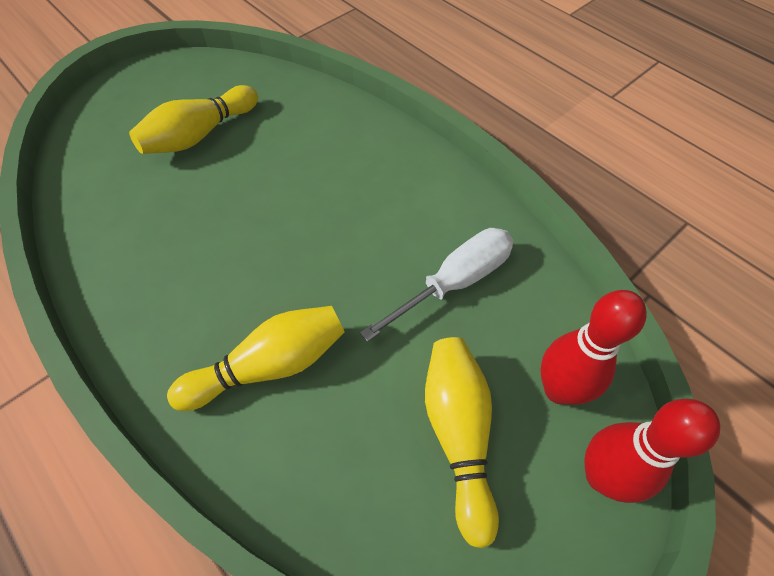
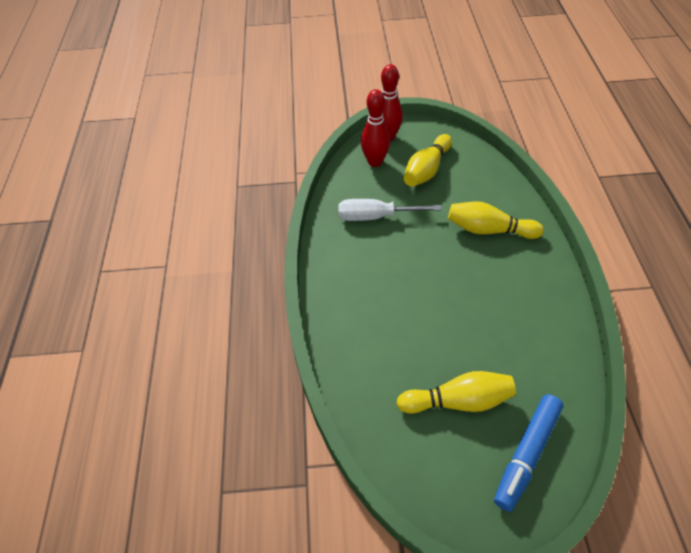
camera: 140 degrees left, 5 degrees down
(112, 129) = (526, 454): none -> blue marker

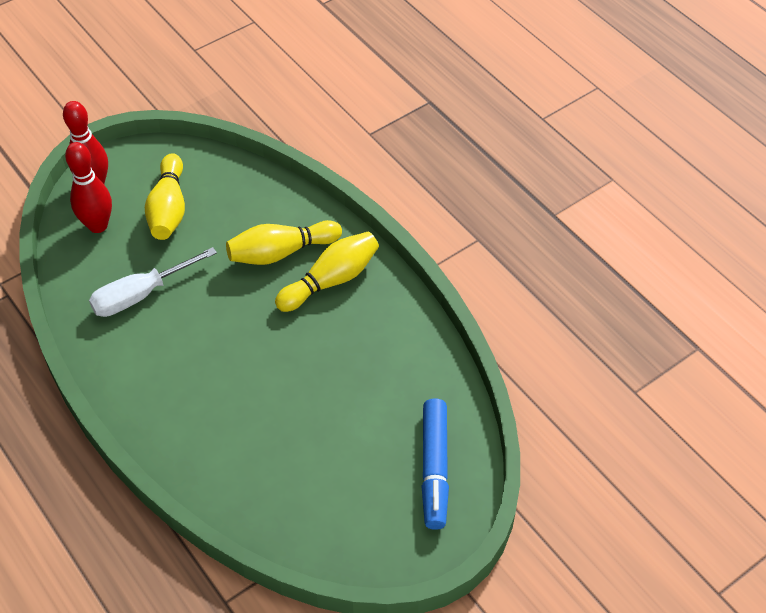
camera: 35 degrees left, 0 degrees up
(458, 401) = (344, 453): yellow bowling pin -> yellow bowling pin (331, 280)

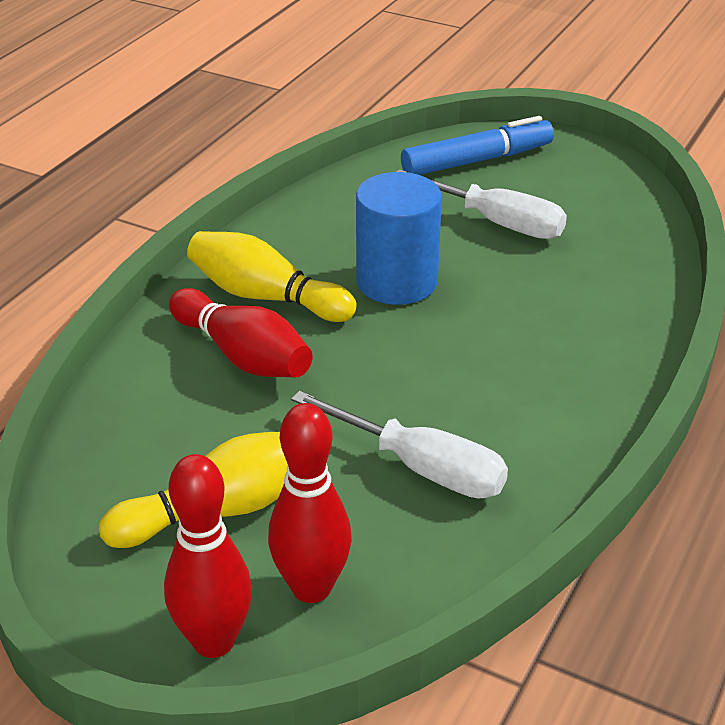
camera: 115 degrees left, 15 degrees down
(281, 252) = (243, 355): yellow bowling pin -> red bowling pin
(307, 351) = (396, 282): none -> blue cylinder
(343, 439) = (496, 222): none -> white screwdriver

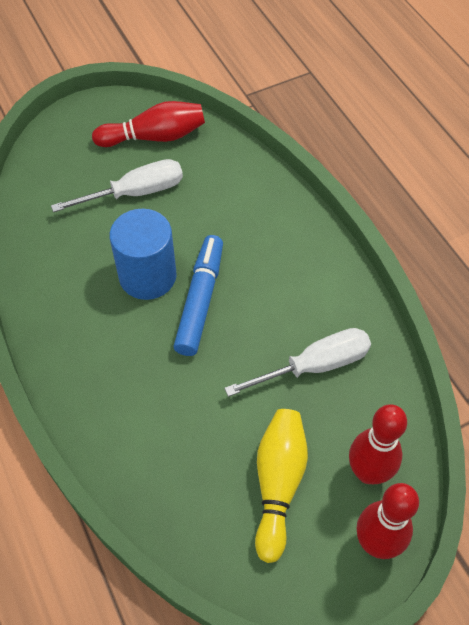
camera: 55 degrees left, 20 degrees up
(243, 355) = (150, 396): red bowling pin -> red bowling pin (154, 137)
(266, 297) = (103, 351): yellow bowling pin -> none
(476, 161) = (65, 161): blue marker -> blue marker (200, 300)

